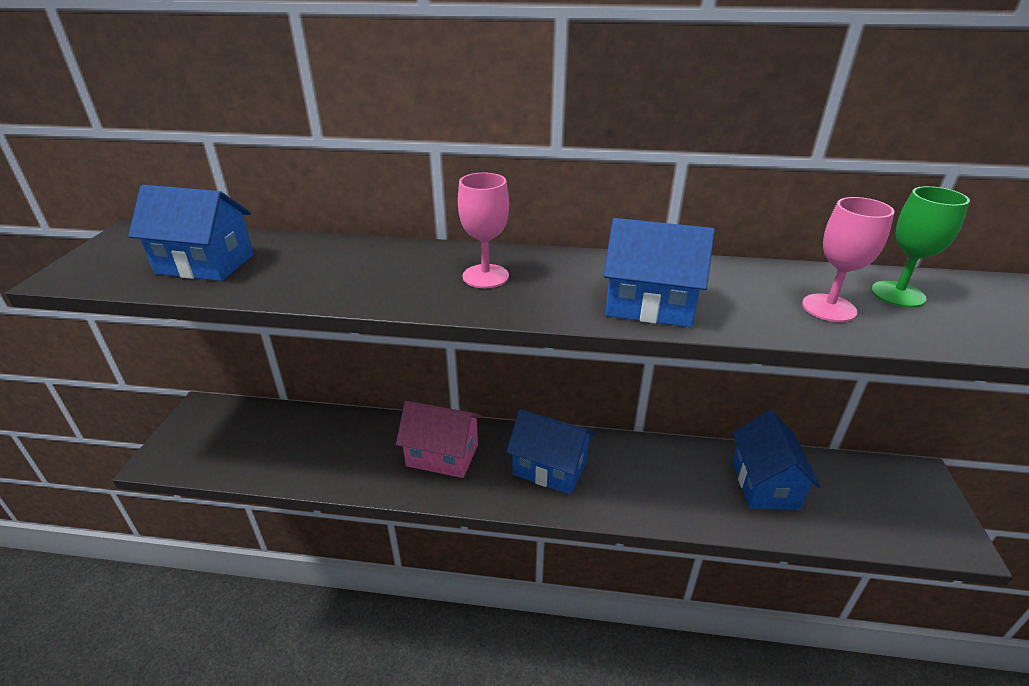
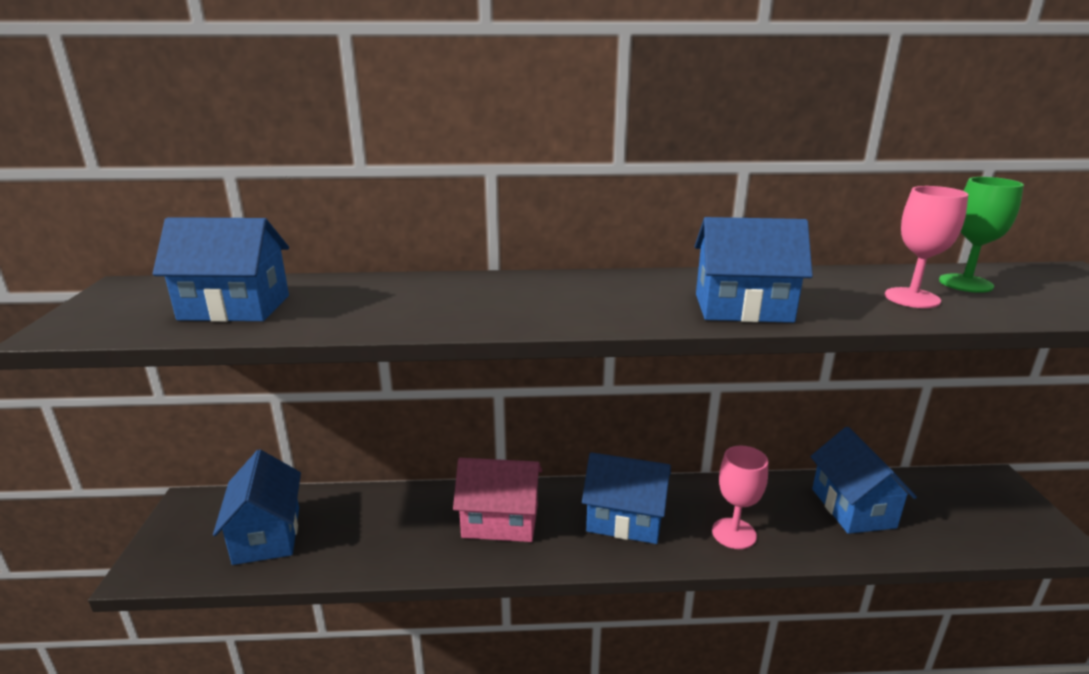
camera: 10 degrees left, 10 degrees down
(253, 443) = (267, 535): none -> blue house
(485, 276) = (560, 297): pink goblet -> pink goblet (734, 533)

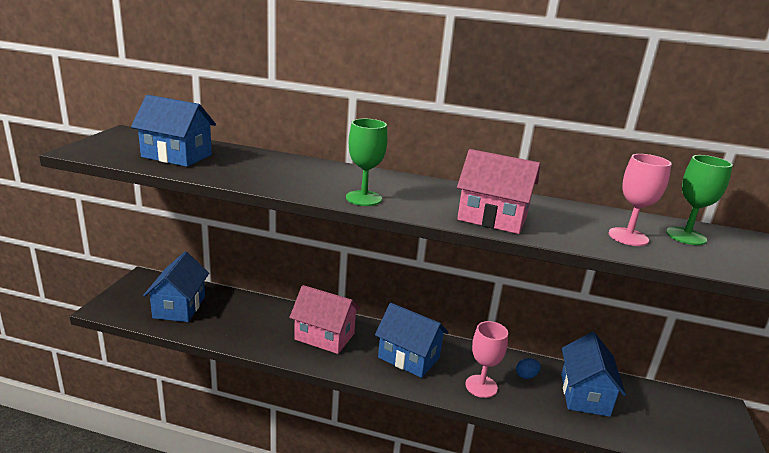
camera: 15 degrees right, 0 degrees up
(559, 316) = (363, 198): none -> green goblet
(743, 308) = (492, 218): blue house -> pink house
(776, 503) = (526, 376): none -> blue egg

